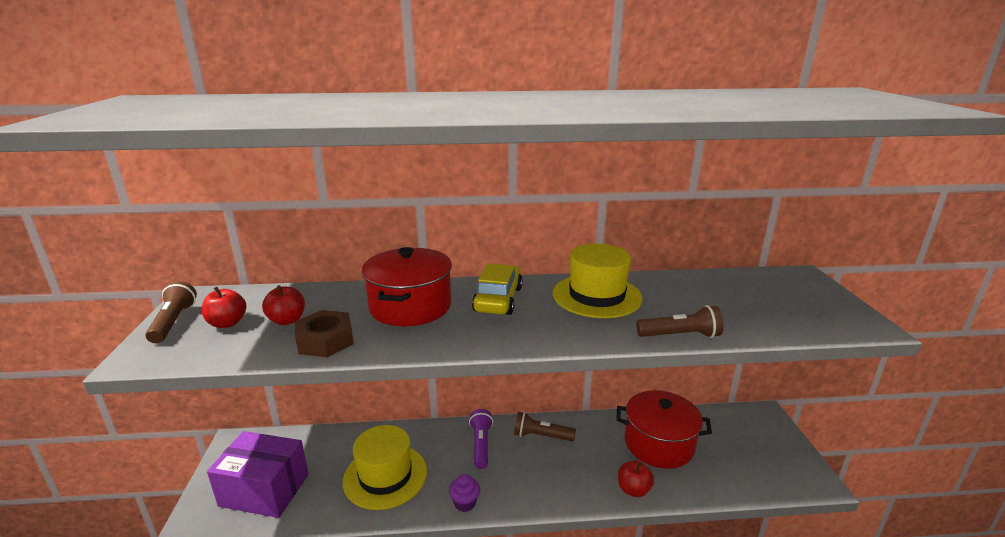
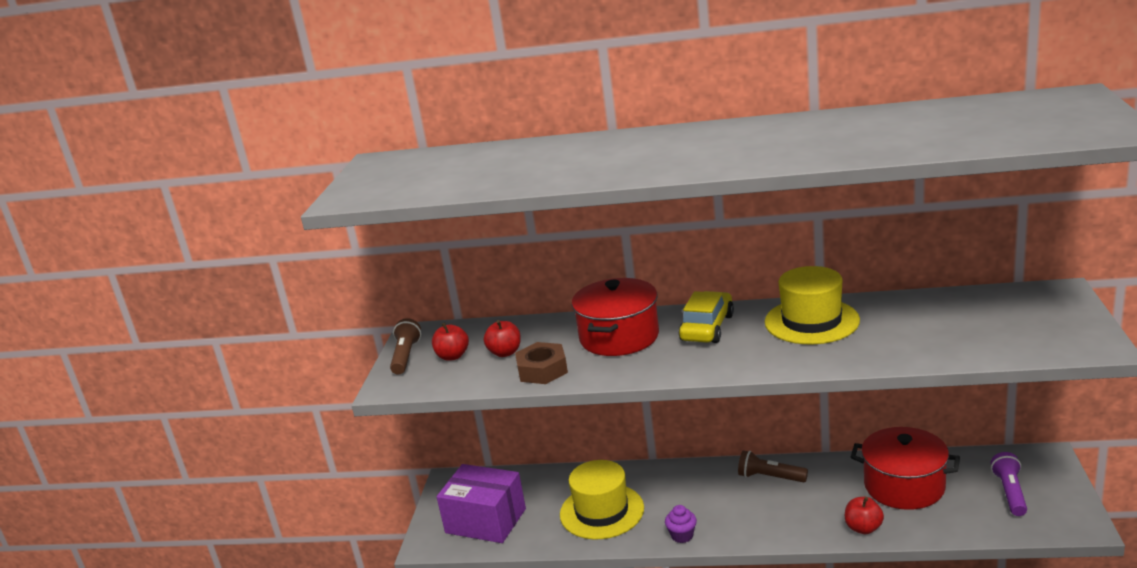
camera: 15 degrees right, 0 degrees up
(481, 445) = (702, 485): purple flashlight -> purple flashlight (1010, 492)
(680, 335) = (885, 360): brown flashlight -> none

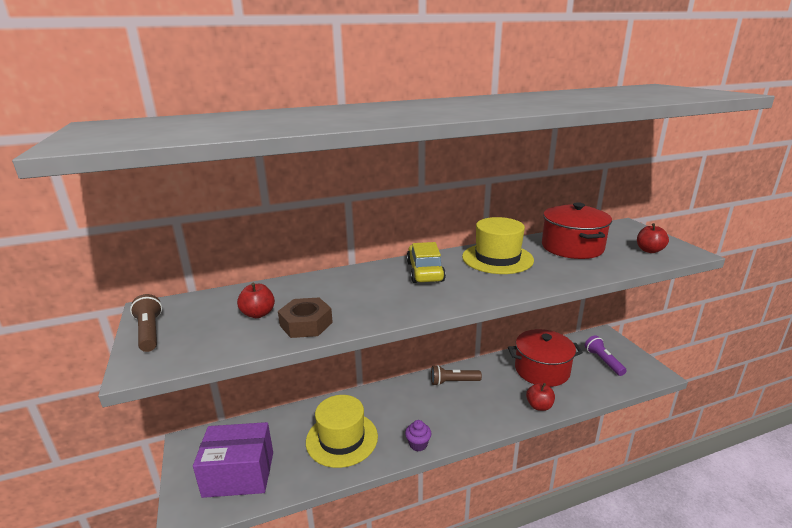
camera: 30 degrees left, 0 degrees up
(453, 356) = (204, 325): red apple -> red apple (649, 250)
(619, 337) = (358, 287): red pot -> red pot (572, 247)

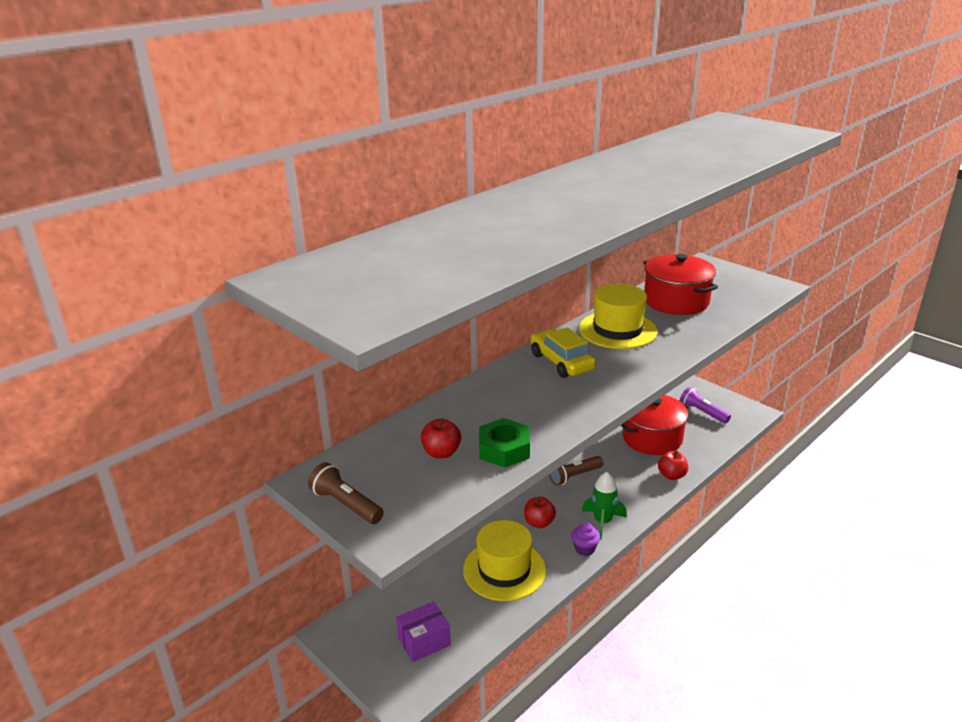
camera: 25 degrees left, 5 degrees up
(239, 474) = (424, 641): purple box -> purple box, size x0.60
(306, 324) = (504, 449): brown nut -> green nut
(450, 426) = (602, 522): none -> green rocket
(649, 250) = (745, 290): red apple -> red apple (539, 523)

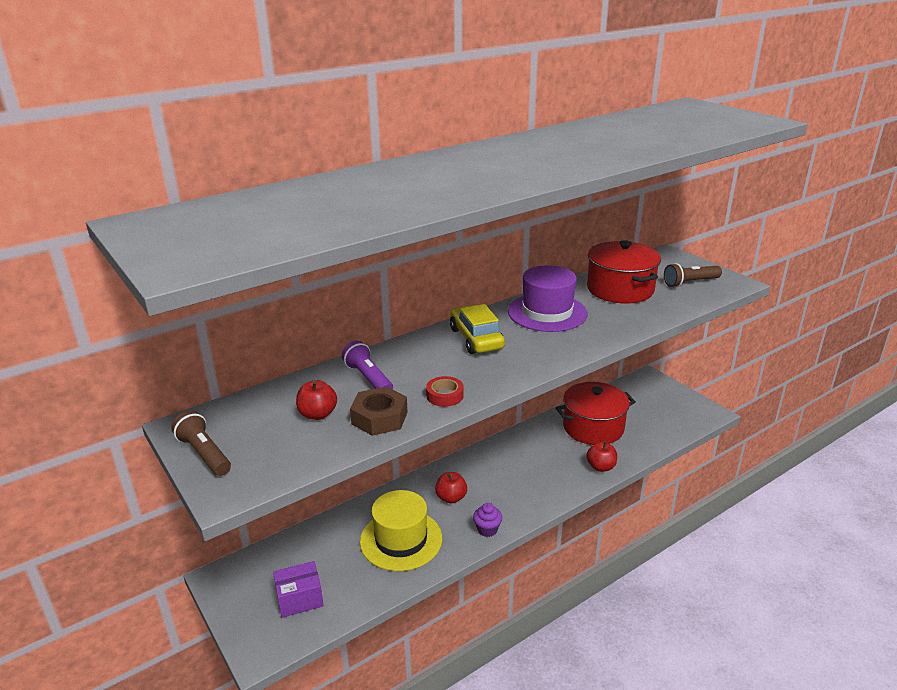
camera: 10 degrees right, 0 degrees up
(504, 449) = (379, 418): green nut -> brown nut
(557, 421) = (444, 395): none -> red tape
(574, 476) = (502, 456): brown flashlight -> brown flashlight (690, 283)
(602, 522) = (514, 505): green rocket -> none
(617, 330) = (547, 312): yellow hat -> purple hat
(702, 412) = (654, 407): purple flashlight -> purple flashlight (368, 378)

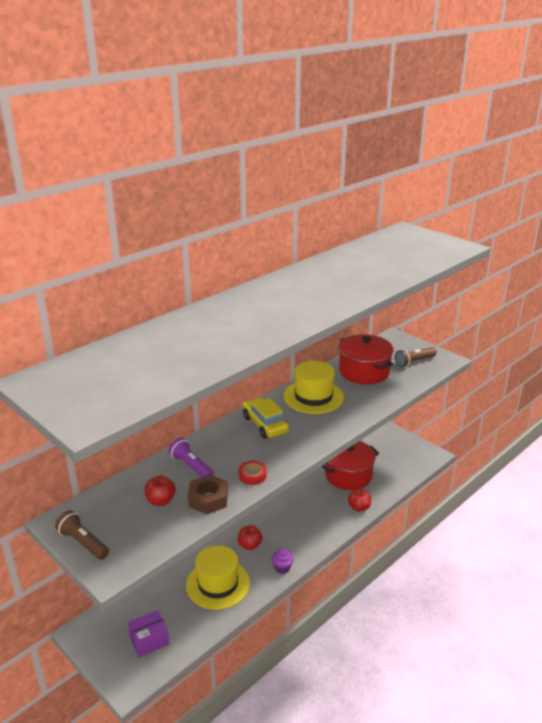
camera: 10 degrees left, 0 degrees up
(547, 312) = (313, 397): purple hat -> yellow hat

